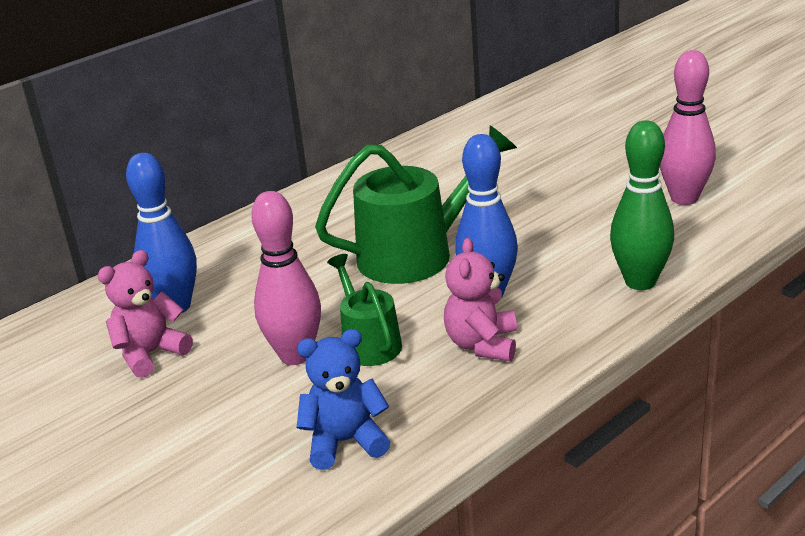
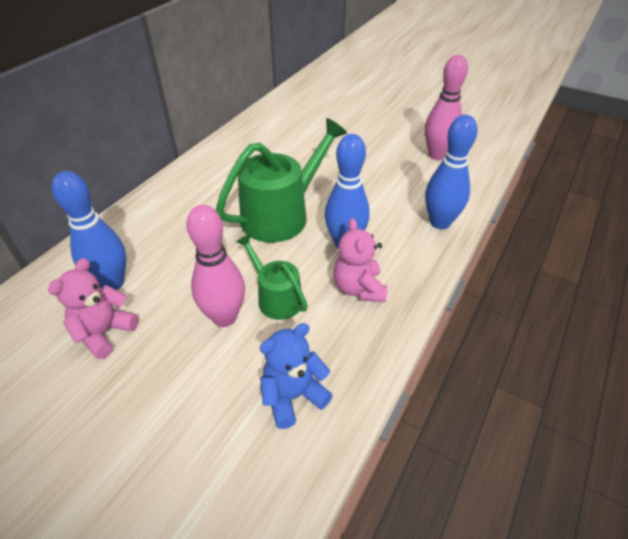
camera: 20 degrees left, 15 degrees up
(640, 282) = (440, 222): green bowling pin -> blue bowling pin

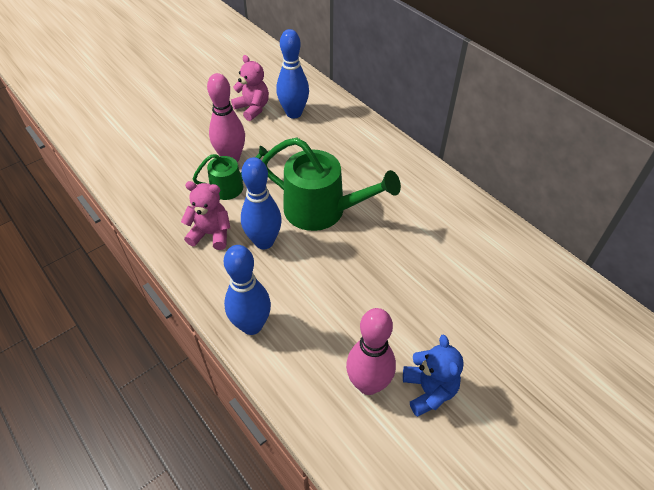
camera: 110 degrees right, 5 degrees up
(281, 215) = (322, 210): green watering can -> green watering can turned 45 degrees counterclockwise
(293, 396) = (153, 176): blue teddy bear -> blue teddy bear (429, 390)

